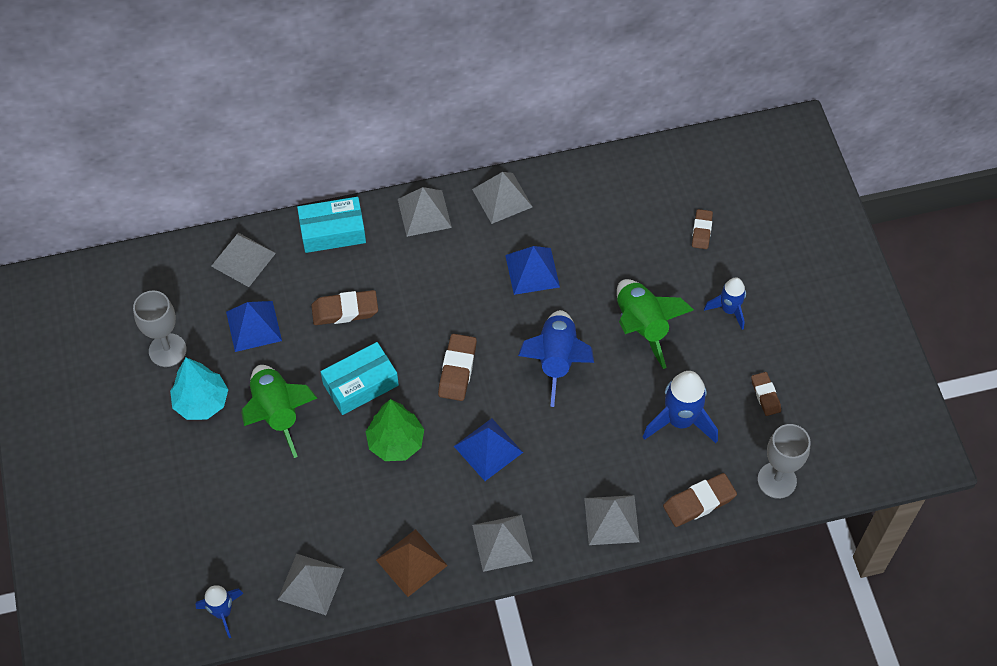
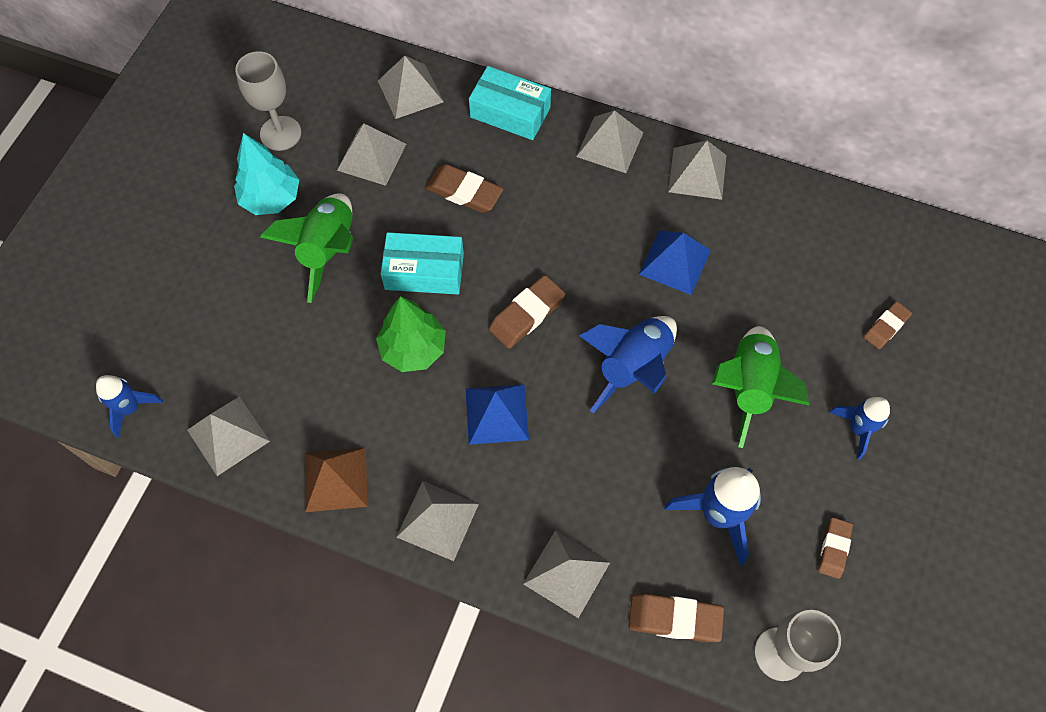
camera: 35 degrees right, 5 degrees up
(254, 326) = (371, 157): blue pyramid -> grey pyramid

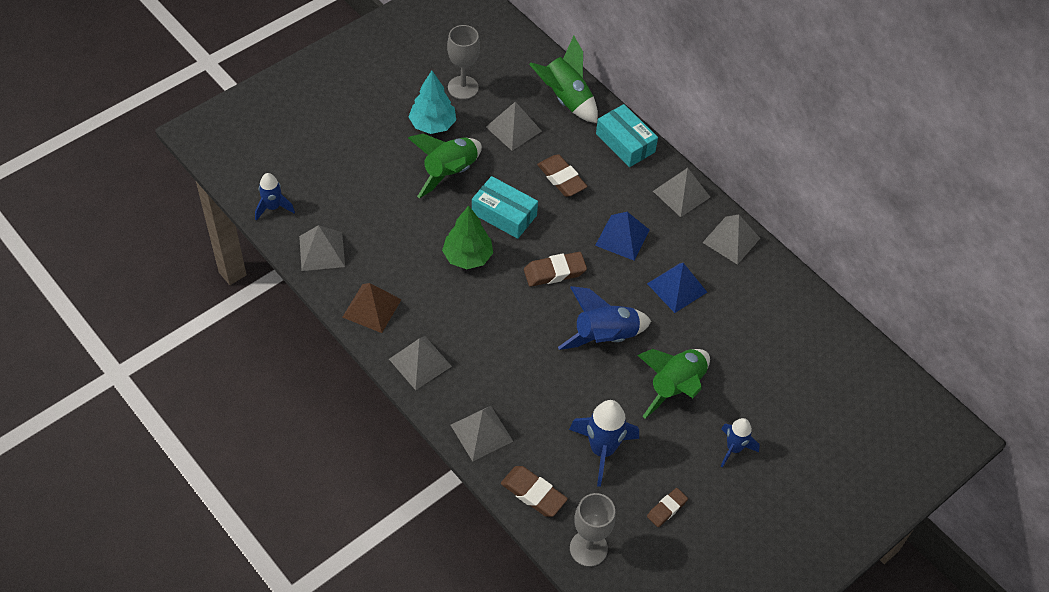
camera: 25 degrees right, 10 degrees down
(410, 91) = (565, 99): grey pyramid -> green rocket
(496, 414) = (496, 320): blue pyramid -> blue pyramid (622, 237)
(886, 327) = (799, 398): brown eraser -> none

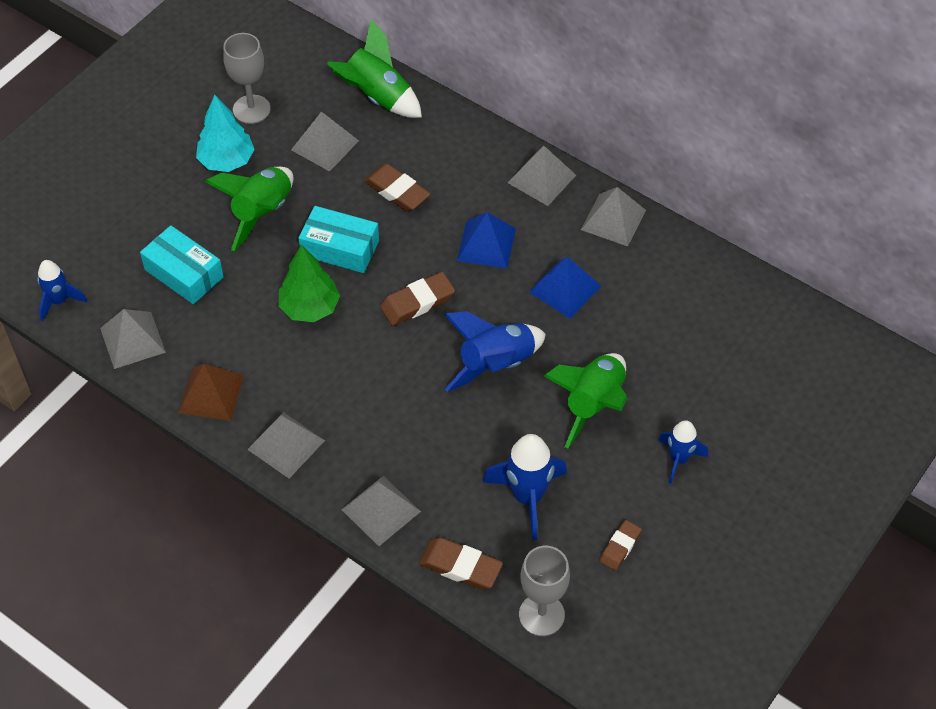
camera: 10 degrees left, 0 degrees up
(625, 143) = (460, 133): turquoise box -> turquoise box (184, 273)

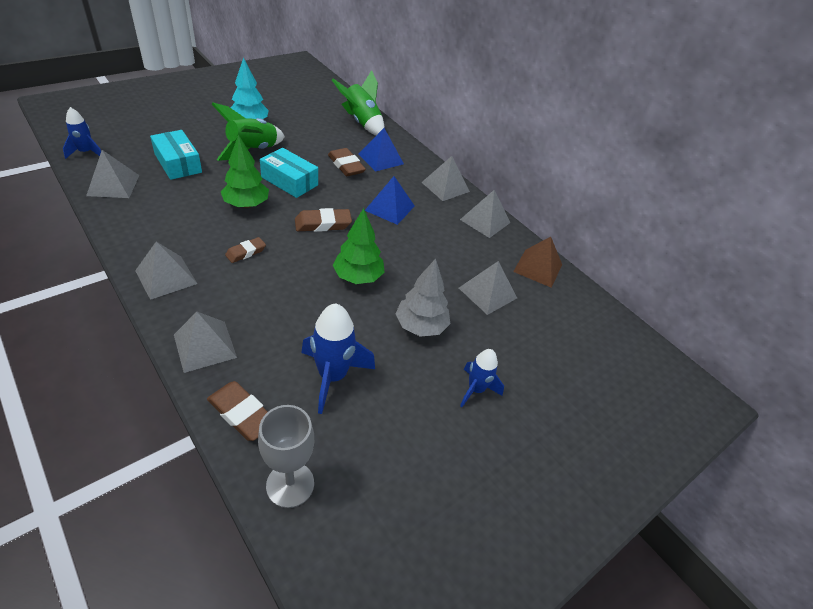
camera: 10 degrees right, 10 degrees down
(211, 394) = (138, 229): brown pyramid -> brown pyramid (538, 268)
(251, 109) = (282, 107): grey goblet -> none
(325, 145) = (315, 133): grey pyramid -> grey pyramid (487, 293)
(496, 365) = (358, 277): blue rocket -> green tree
(565, 289) = (433, 248): blue pyramid -> blue pyramid (381, 159)
(593, 404) = (421, 326): green rocket -> grey tree
(620, 547) = (393, 446): brown eraser -> brown eraser (246, 252)

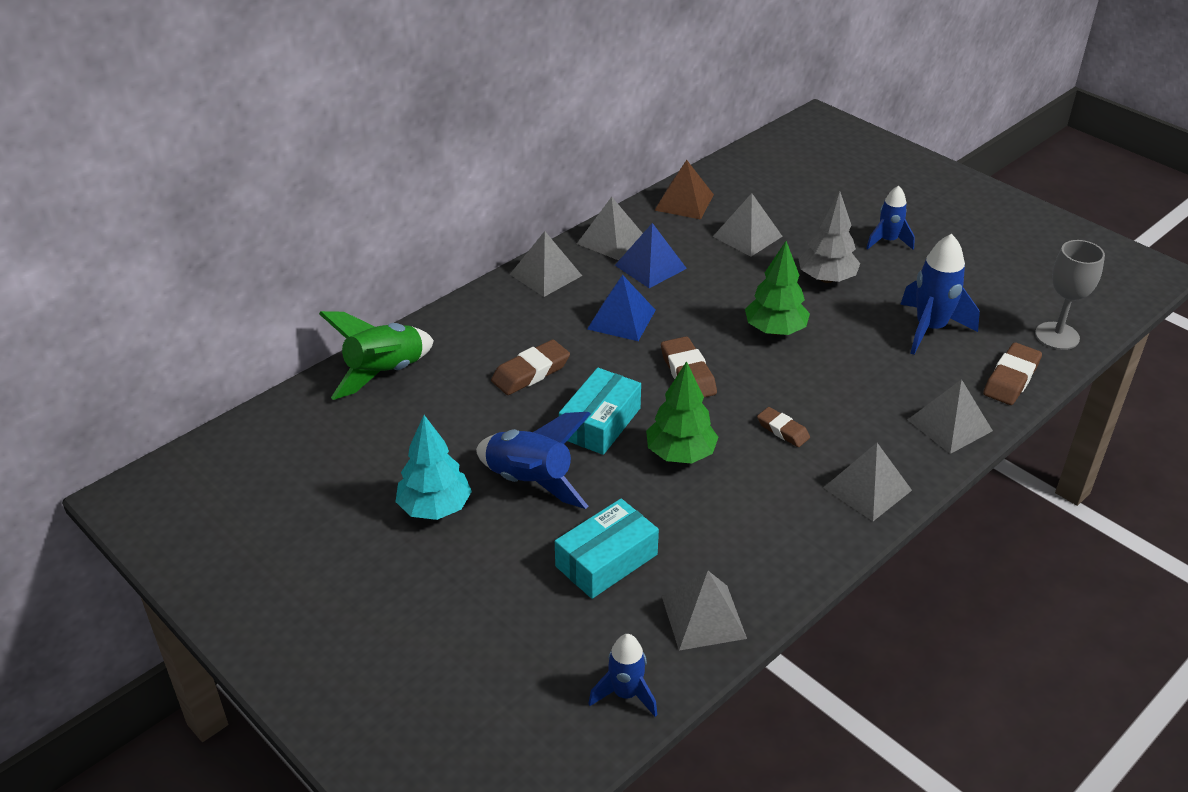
camera: 90 degrees left, 5 degrees down
(252, 151) = (530, 482): green rocket -> blue rocket
(381, 159) = (495, 340): blue pyramid -> blue pyramid (650, 266)

